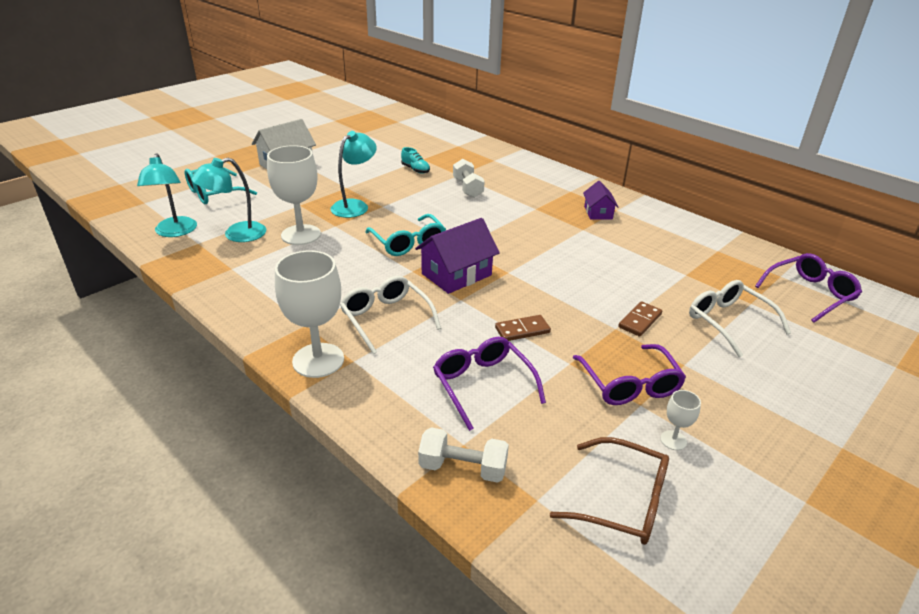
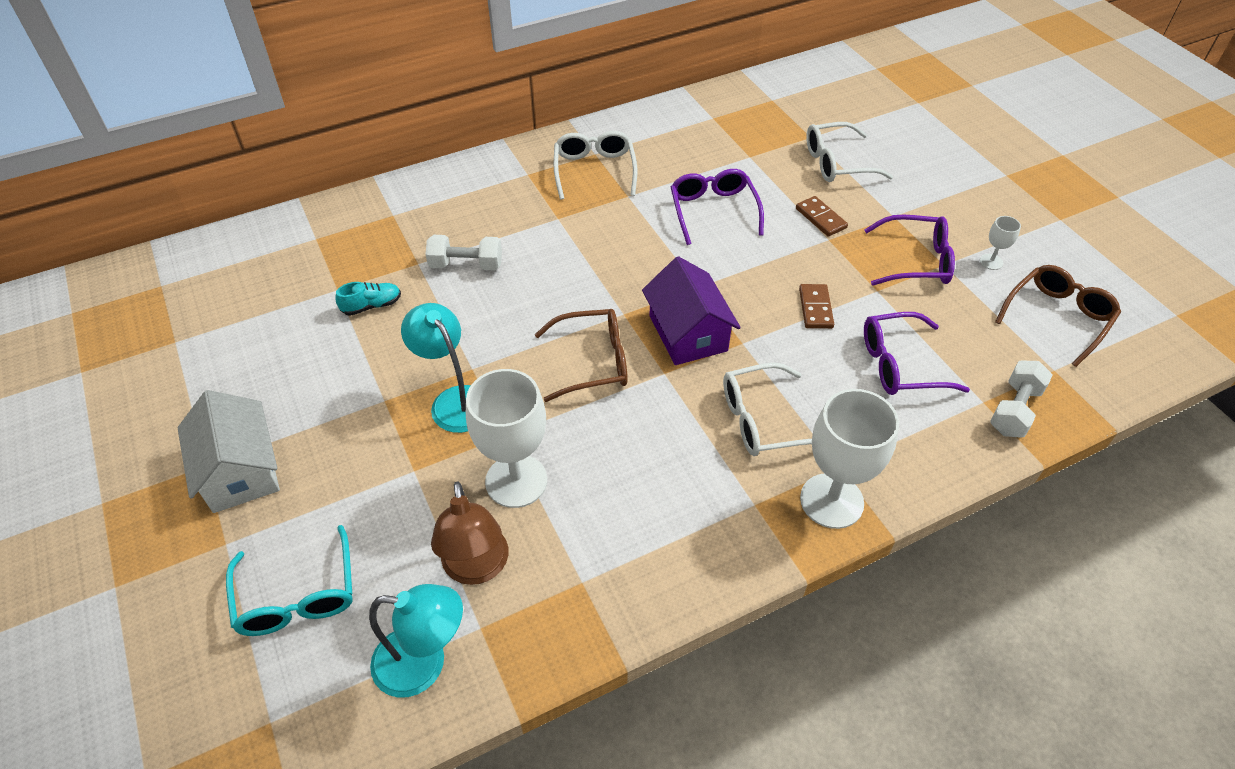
camera: 70 degrees left, 15 degrees up
(236, 234) = (476, 568): turquoise lamp -> brown lamp
(408, 243) = (593, 362): turquoise glasses -> brown glasses
(598, 212) = (594, 170): purple house -> white glasses
(810, 293) = (806, 96): purple glasses -> purple glasses (713, 211)

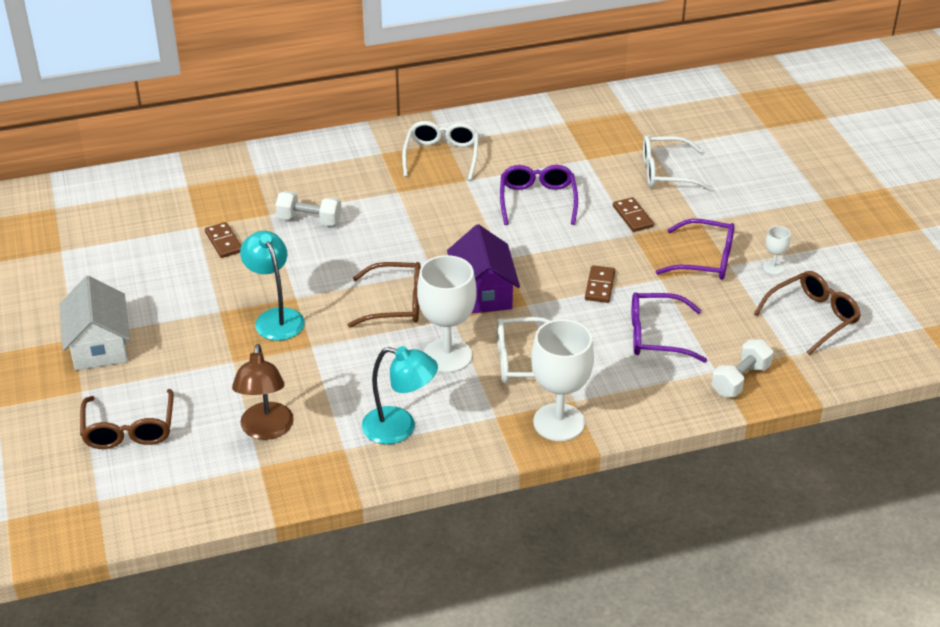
camera: 10 degrees right, 10 degrees down
(297, 596) = (129, 429): turquoise glasses -> brown glasses
(372, 306) = (223, 242): turquoise shoe -> brown domino
(424, 664) = (213, 482): turquoise lamp -> turquoise lamp (400, 428)
(516, 481) = (311, 378): white goblet -> white goblet (447, 356)

